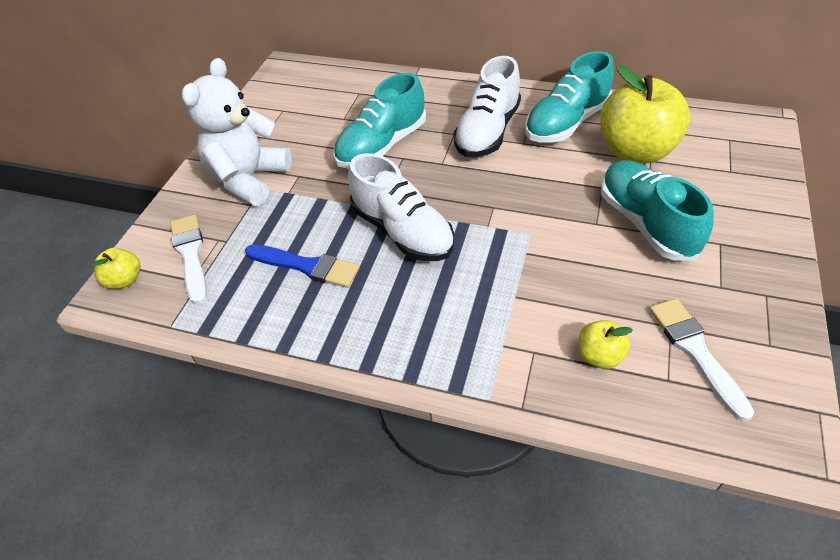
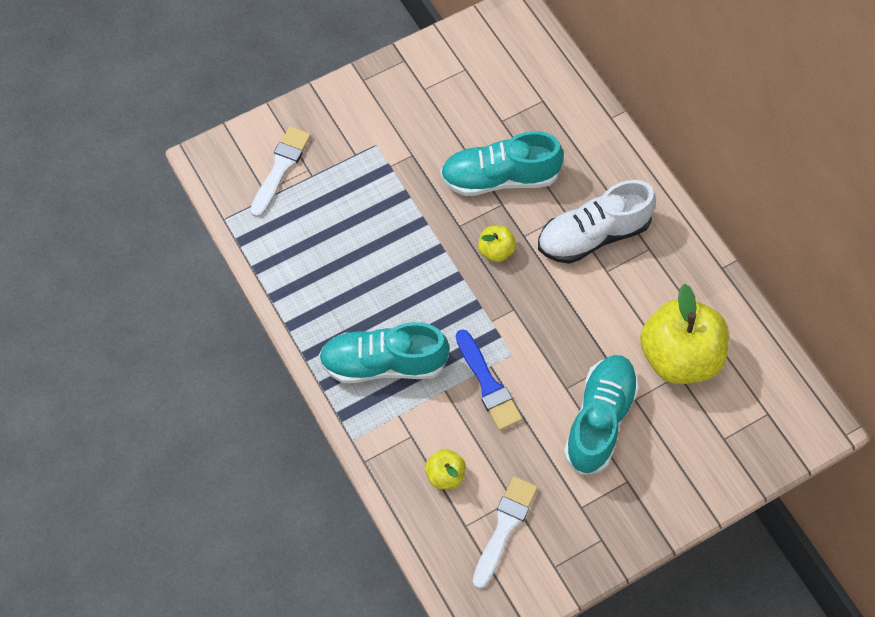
camera: 40 degrees right, 15 degrees up
(125, 280) = (225, 154): yellow apple -> yellow apple (496, 251)
(249, 179) = (375, 127): white teddy bear -> none
(306, 266) = (342, 245): blue brush -> blue brush (488, 384)
(403, 232) = (430, 273): white shoe -> none
(566, 123) = (664, 282): turquoise shoe -> turquoise shoe (383, 363)

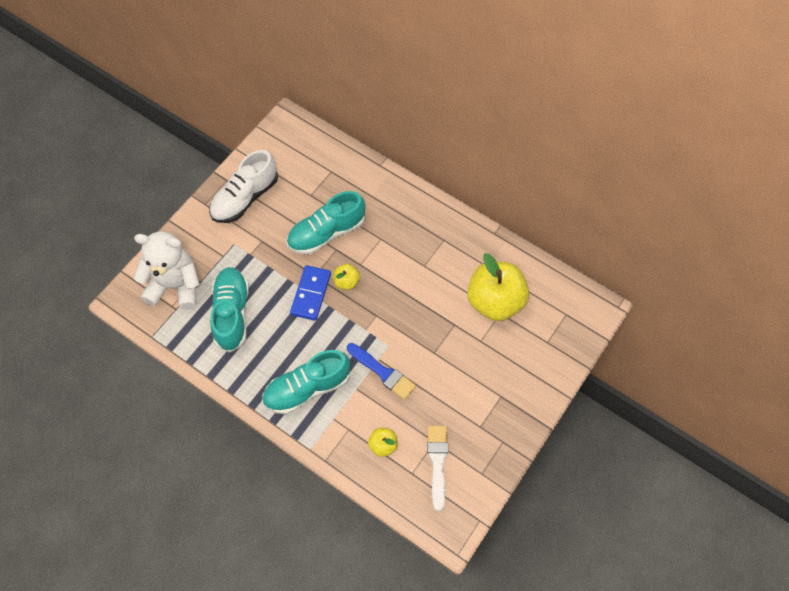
camera: 25 degrees left, 0 degrees up
(281, 168) = (175, 286): white brush -> white teddy bear
(443, 247) = (311, 294): none -> blue domino
(593, 235) = (404, 246): white shoe -> white shoe (245, 198)
(599, 419) = (465, 364): turquoise shoe -> turquoise shoe (232, 313)

